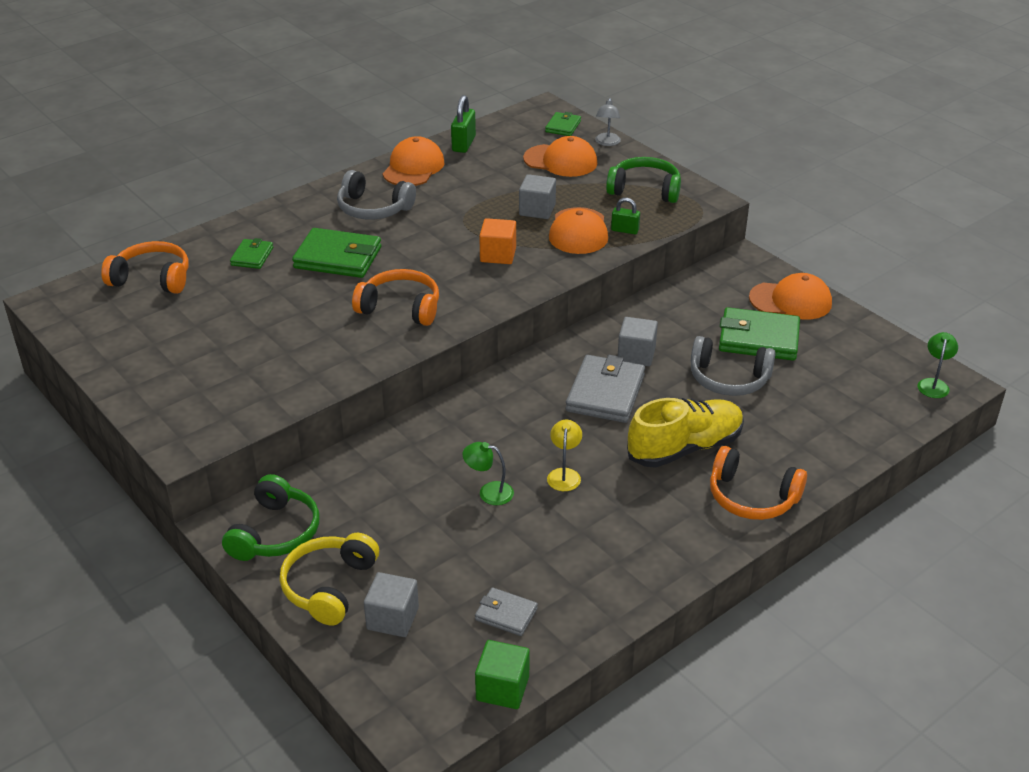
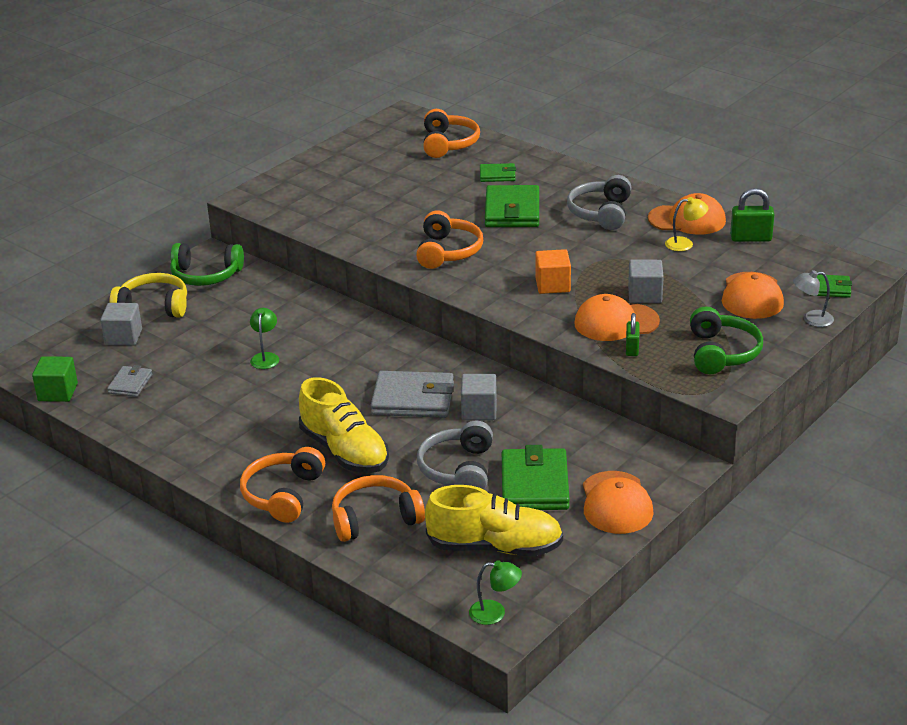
camera: 80 degrees right, 5 degrees down
(564, 474) = (295, 390): yellow lamp -> yellow lamp (685, 244)
(798, 438) = (375, 518): none -> orange headphones
(845, 372) = (495, 547): none -> yellow shoe

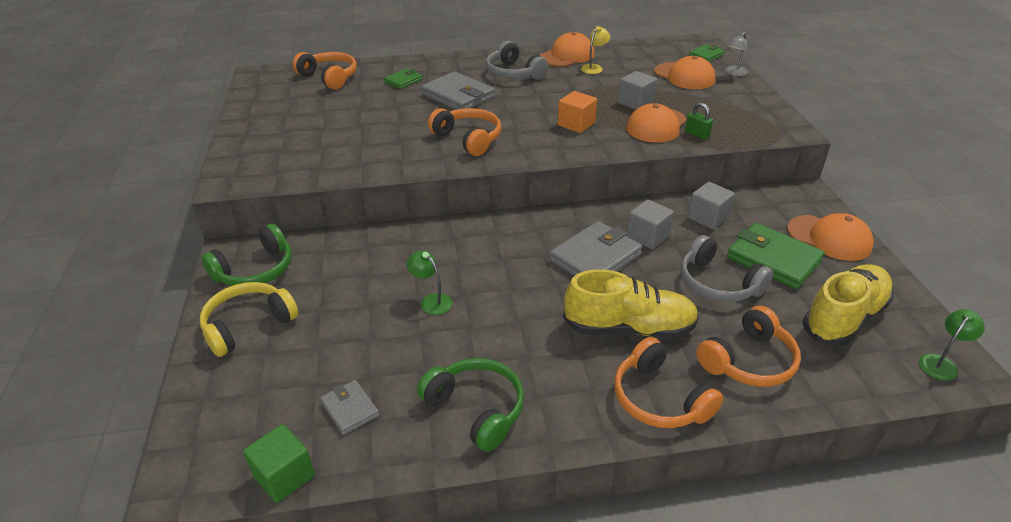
camera: 50 degrees left, 5 degrees up
(123, 337) = (264, 371): grey cube -> grey cube (708, 218)
(375, 518) = (749, 361): orange headphones -> orange headphones turned 150 degrees counterclockwise
(512, 211) = (458, 96): green wallet -> grey wallet
(722, 353) = (739, 111): green headphones -> green headphones (476, 409)
(750, 238) = (618, 50): green padlock -> none

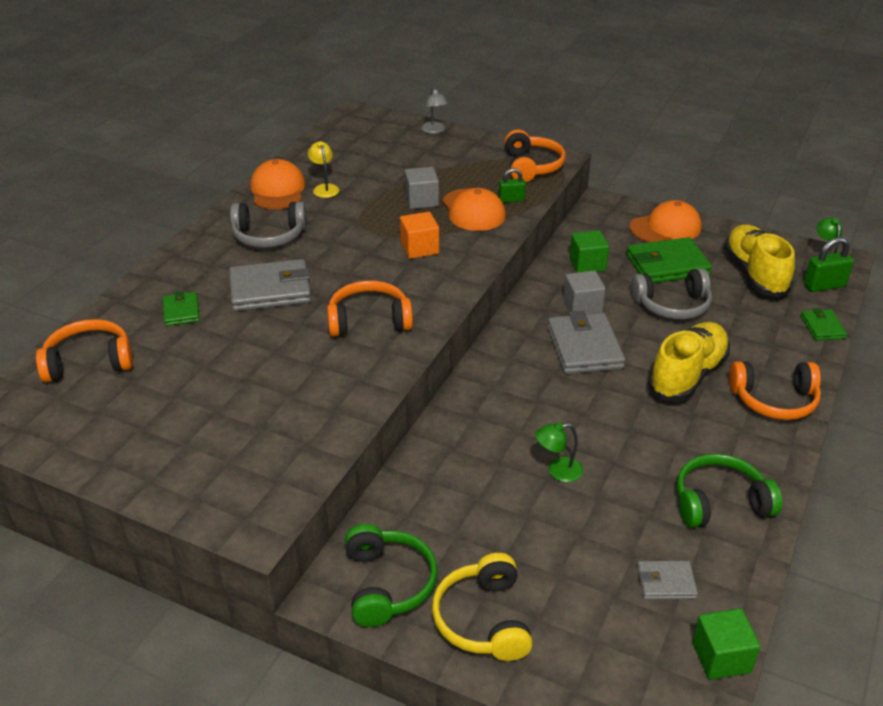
camera: 55 degrees left, 0 degrees up
(684, 76) = (407, 154): orange cap -> none
(706, 55) = (385, 125): green wallet -> green wallet (822, 327)
(708, 218) = (587, 264): grey cube -> green cube
(749, 361) = (766, 339): orange headphones -> orange headphones (532, 166)
(901, 375) = (824, 286): none -> green padlock

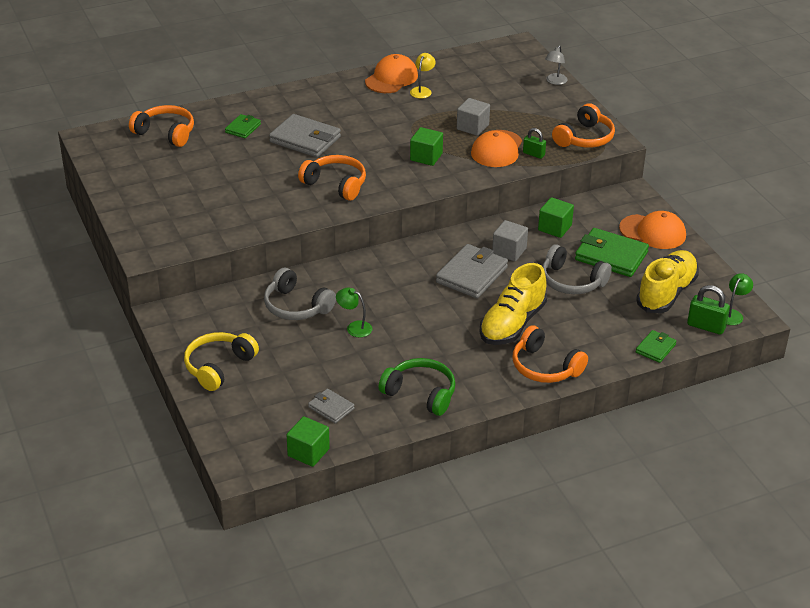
camera: 40 degrees right, 0 degrees up
(269, 236) = (347, 106): grey headphones -> grey headphones (296, 306)
(388, 584) = (196, 325): green headphones -> none
(419, 248) = (426, 157): orange cube -> green cube
(687, 375) = (512, 324): yellow shoe -> yellow shoe turned 135 degrees clockwise

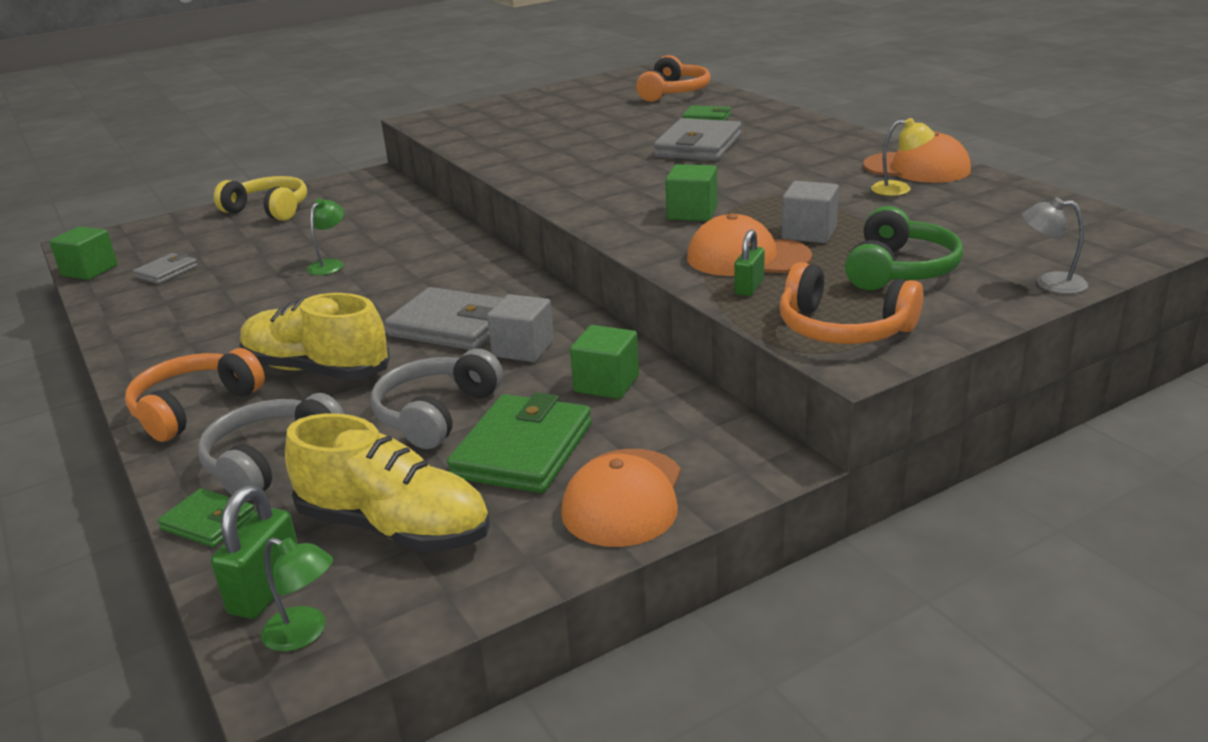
camera: 85 degrees right, 10 degrees down
(296, 306) = (379, 229): grey headphones -> grey headphones (271, 460)
(336, 184) = (591, 173): orange headphones -> none
(421, 393) = (170, 320): green headphones -> green headphones (900, 270)

